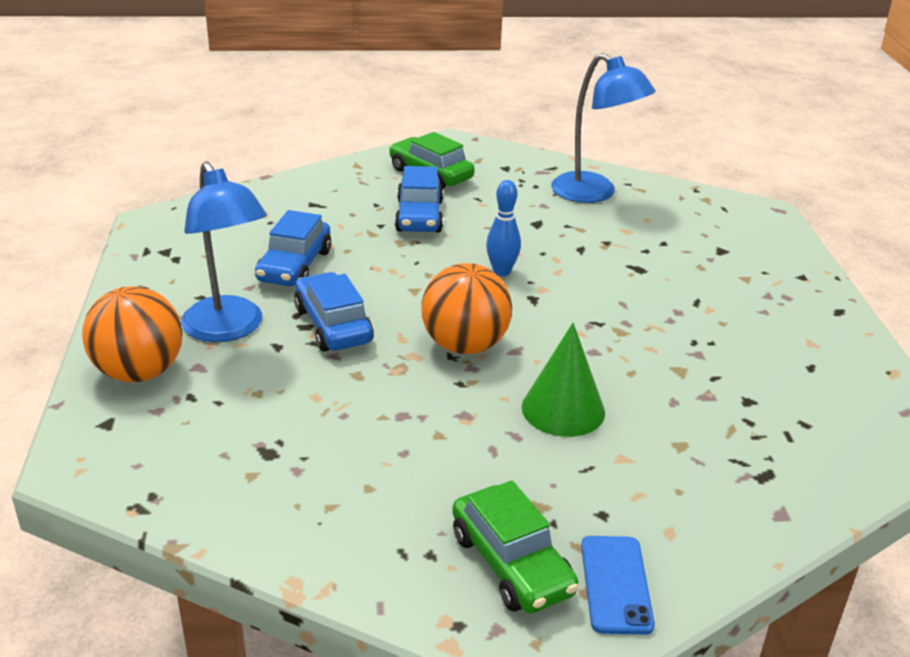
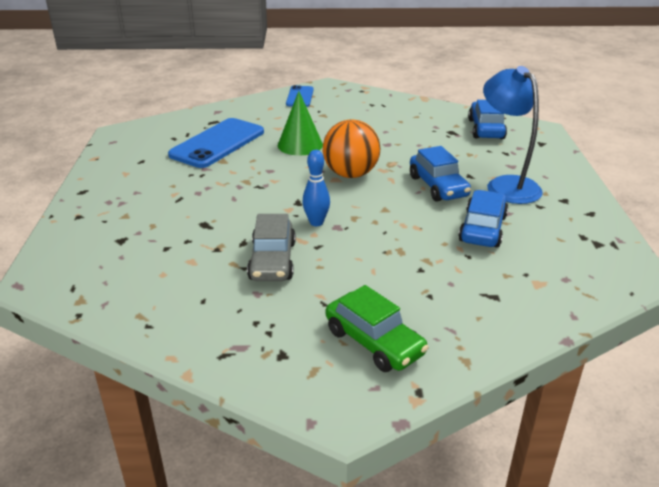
camera: 175 degrees left, 0 degrees up
(139, 372) = (543, 163): orange ball -> none
(419, 216) = (384, 279): blue car -> blue car (486, 129)
(511, 564) = (339, 101): green car -> none
(539, 231) = (272, 261): none -> grey car
(594, 193) = (196, 309): blue lamp -> none
(714, 410) = (217, 143): none -> blue phone

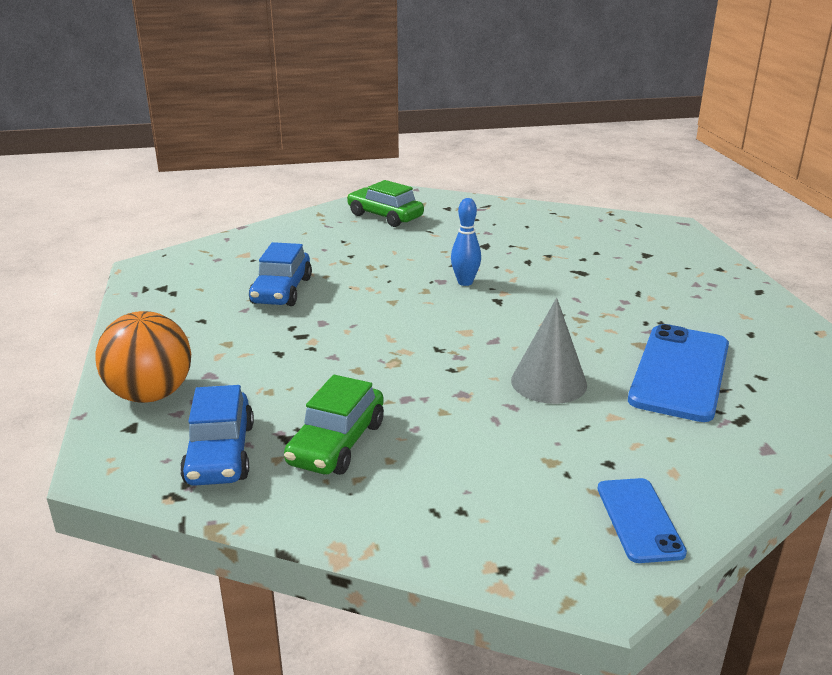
camera: 170 degrees right, 5 degrees down
(272, 261) = (489, 251): grey car -> none
(300, 145) = (548, 382): green cone -> grey cone
(350, 174) = (448, 340): orange ball -> orange ball (151, 395)
(426, 128) = (337, 443): none -> green car
(438, 186) = (326, 333): blue car -> none
(506, 185) = (232, 343): blue lamp -> none

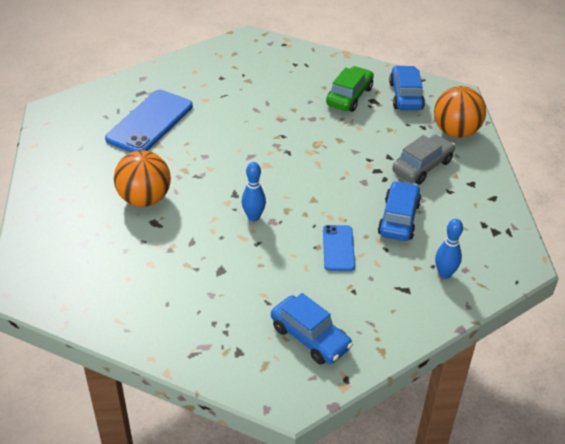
camera: 175 degrees left, 15 degrees up
(230, 344) = (422, 166): none -> grey car
(242, 255) = (444, 274): none -> blue bowling pin
(385, 216) = (310, 337): green car -> blue car
(548, 382) = (229, 122): grey cone -> none
(610, 289) = (144, 199): none -> orange ball
(639, 520) = (222, 55): blue phone -> blue phone (338, 248)

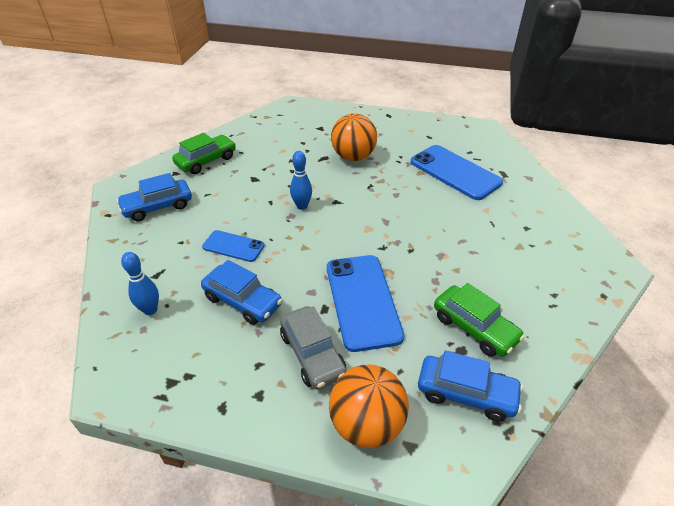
camera: 110 degrees right, 0 degrees up
(200, 331) = (206, 161): none -> green car
(356, 152) = (362, 301): none -> blue phone

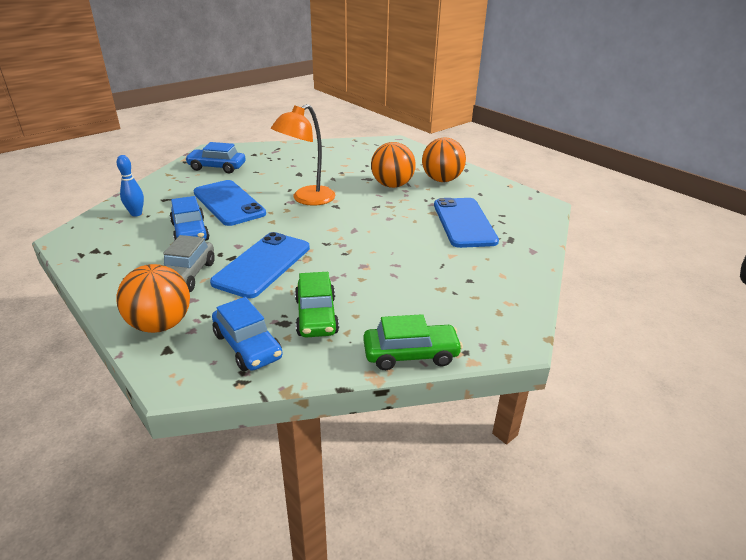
camera: 35 degrees right, 10 degrees down
(206, 161) = (283, 154): green car -> green car (411, 354)
(233, 246) = (228, 203): blue phone -> blue phone, size x1.80
(302, 206) = (307, 199): blue bowling pin -> orange lamp
(384, 134) = (441, 180): none -> orange ball

